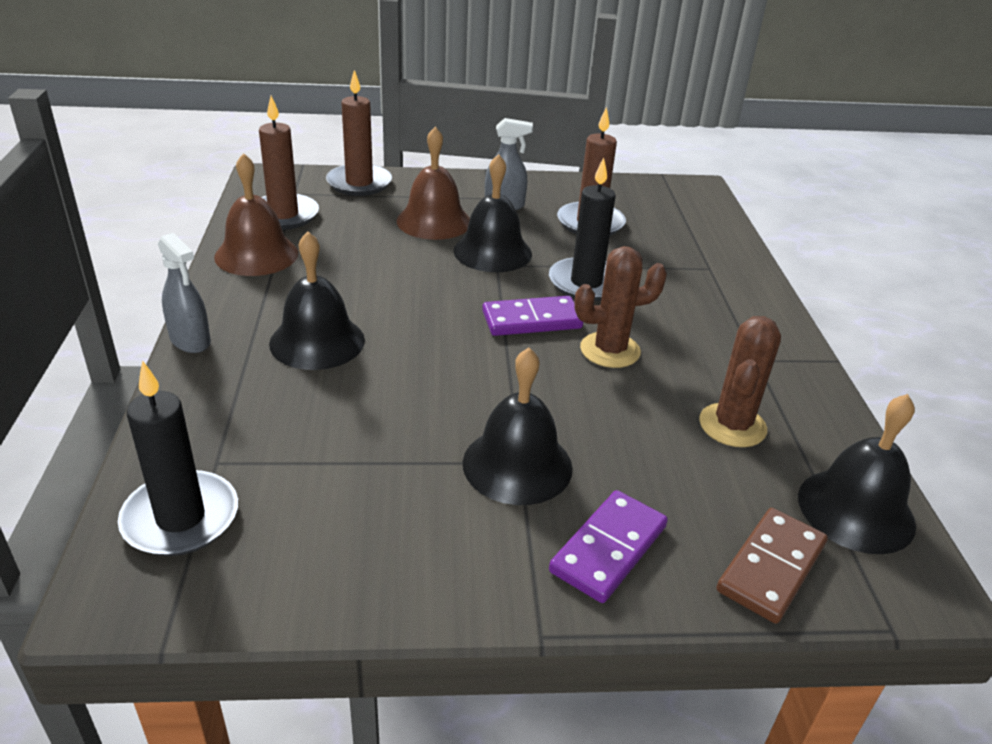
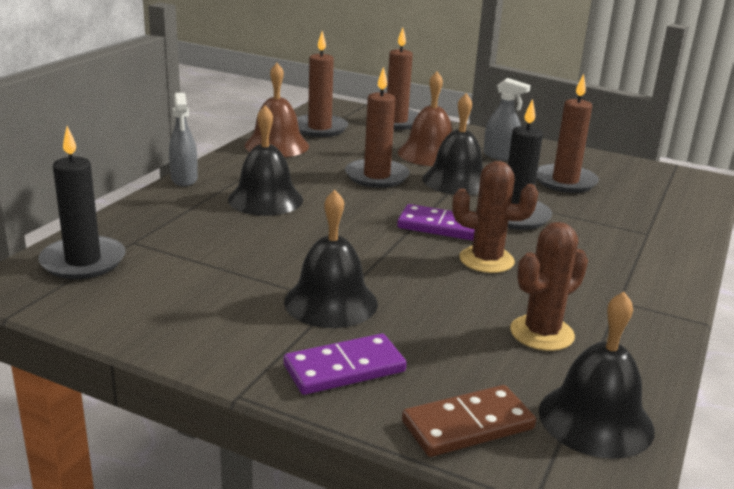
camera: 30 degrees right, 10 degrees down
(408, 269) = (376, 176): none -> brown candle

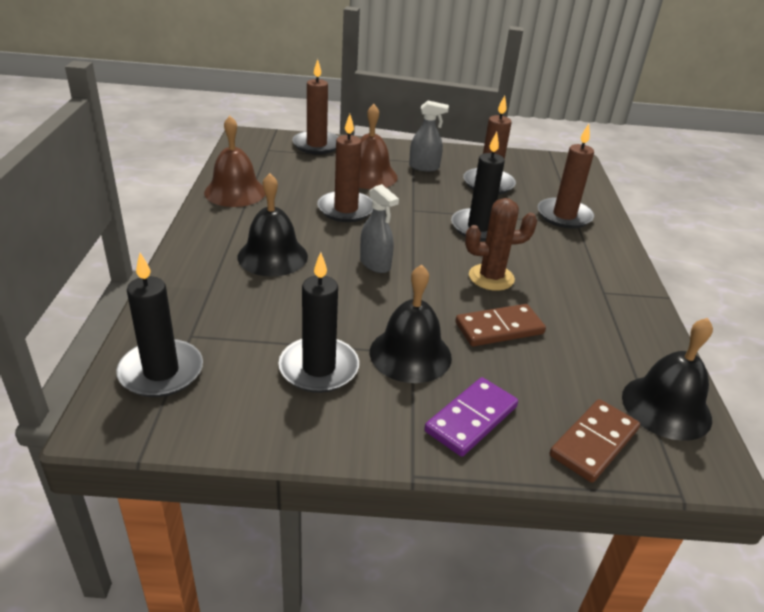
camera: 25 degrees left, 10 degrees up
(184, 179) = (181, 250): grey spray bottle -> grey spray bottle (375, 264)
(227, 291) = (319, 368): none -> black candle
(319, 128) = (258, 165): brown candle -> brown candle (564, 216)
(441, 226) = (434, 251): purple domino -> none
(452, 303) = (499, 328): none -> brown domino
(456, 181) = (411, 200): black bell -> none
(542, 333) = (578, 338): brown cactus -> none

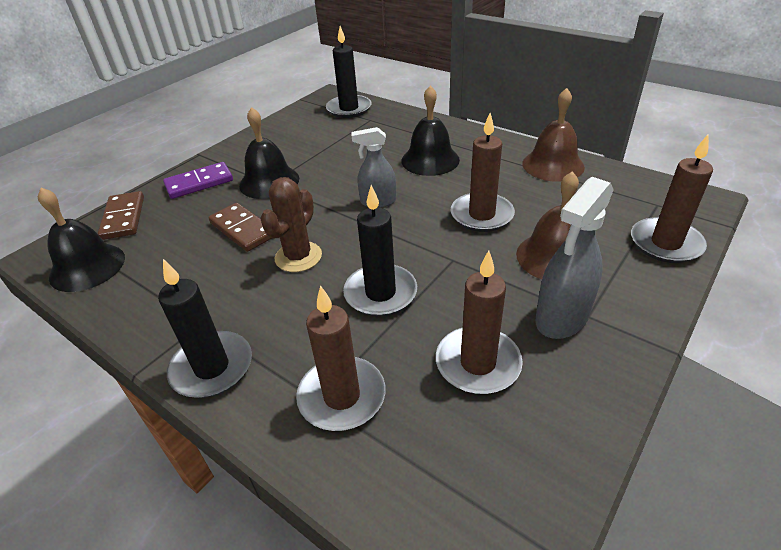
camera: 130 degrees right, 5 degrees up
(319, 368) = (298, 149): black candle -> black candle (212, 367)
(424, 167) = (561, 318): grey spray bottle -> grey spray bottle, size x1.51
(471, 419) = (199, 183): purple domino -> purple domino turned 75 degrees clockwise
(499, 328) = (243, 229): brown domino -> brown domino turned 60 degrees counterclockwise

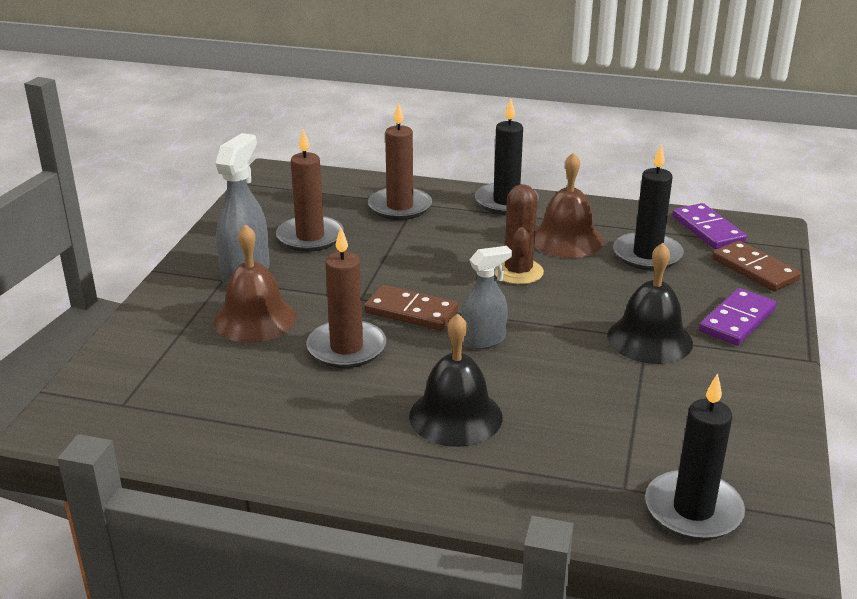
camera: 155 degrees right, 10 degrees down
(87, 267) = (708, 229): black bell -> purple domino
(243, 229) = (606, 283): brown domino -> brown domino (411, 312)
(380, 293) = (414, 261): black candle -> black candle (647, 255)
(553, 165) = (264, 443): brown bell -> brown bell (566, 240)
(665, 243) = (130, 355): brown candle -> none

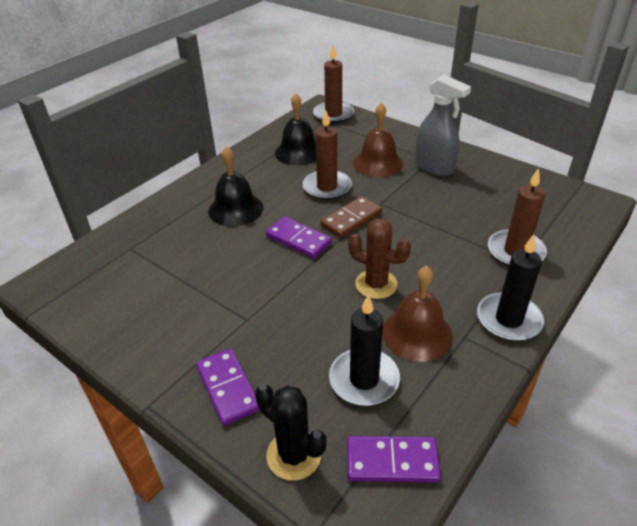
camera: 115 degrees right, 10 degrees up
(310, 237) = (476, 199): brown candle -> brown candle (333, 114)
(483, 340) = (298, 240): grey spray bottle -> purple domino
(649, 339) = (243, 320): black bell -> black bell (299, 152)
(693, 510) = (91, 266): black candle -> none
(755, 269) = (294, 455): brown domino -> black cactus

